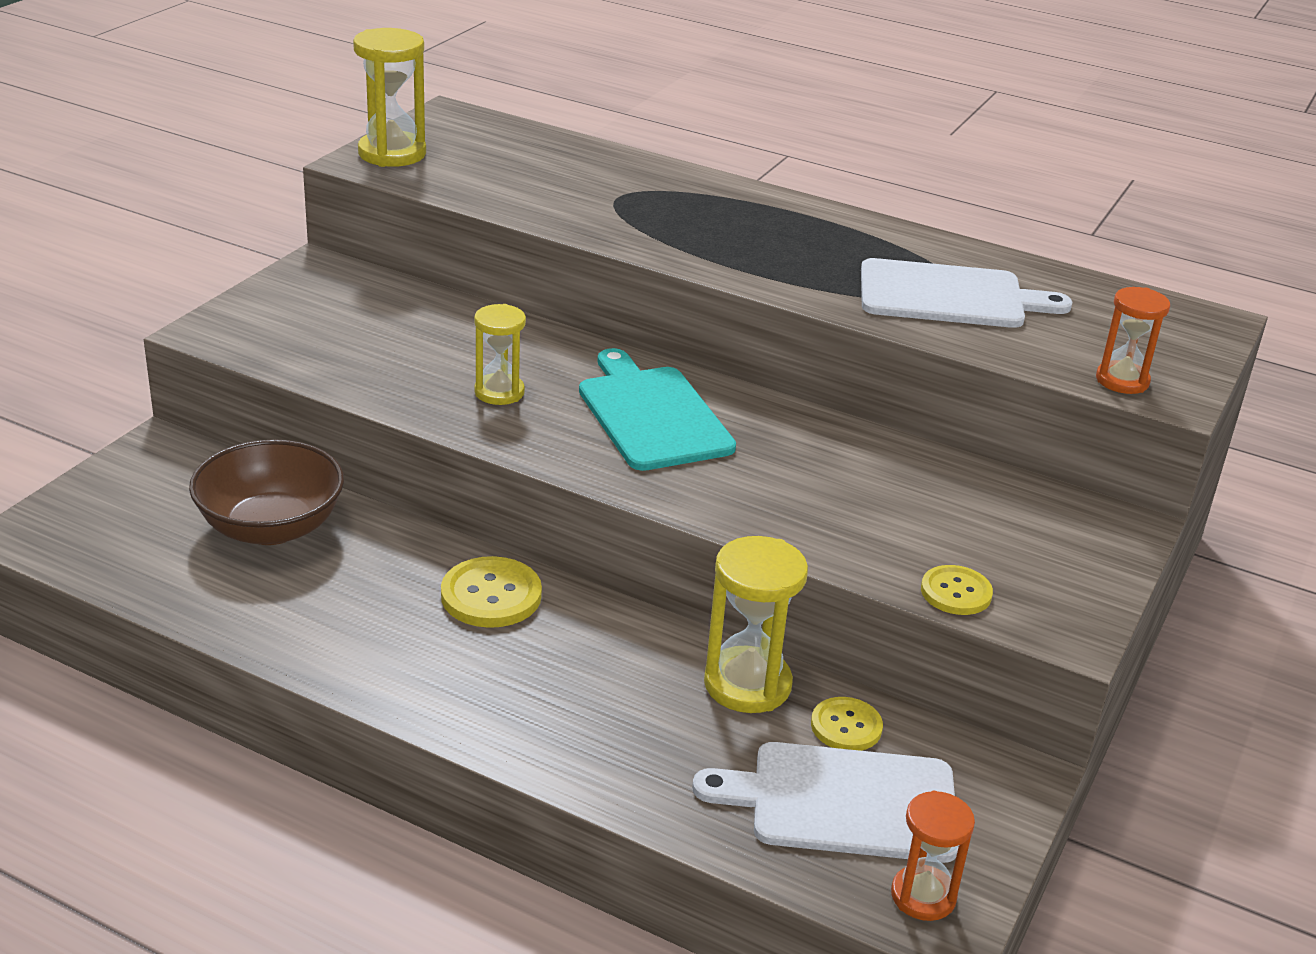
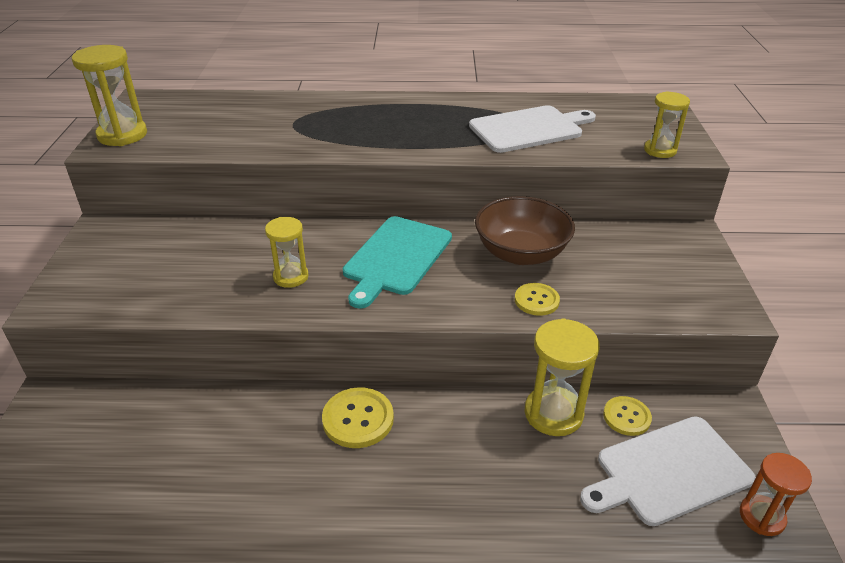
camera: 25 degrees left, 5 degrees up
(271, 527) = (172, 431): brown bowl -> brown bowl (521, 253)
(652, 415) = (396, 258): turquoise cutting board -> turquoise cutting board turned 105 degrees counterclockwise
(956, 592) = (656, 310): yellow button -> yellow button (536, 300)
(1122, 380) = (660, 150): orange hourglass -> yellow hourglass

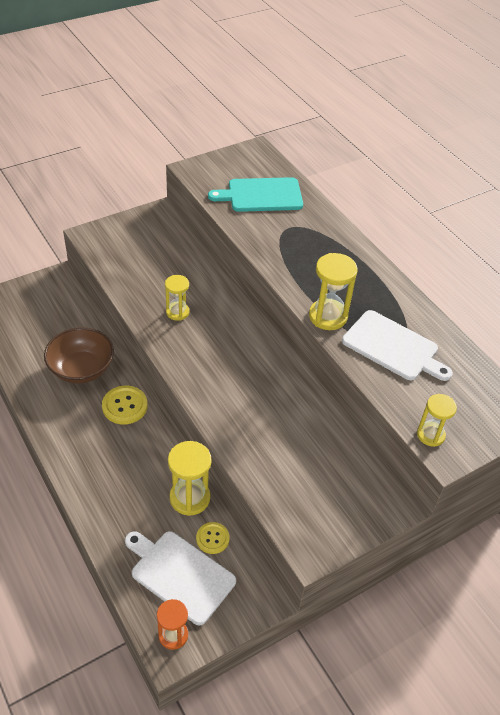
camera: 55 degrees right, 10 degrees up
(122, 135) = (210, 168): yellow hourglass -> yellow hourglass (328, 316)
(396, 258) = (231, 350): turquoise cutting board -> turquoise cutting board (261, 195)
(521, 253) = (287, 411): brown bowl -> brown bowl (81, 369)
(536, 300) = (241, 437): yellow button -> none

